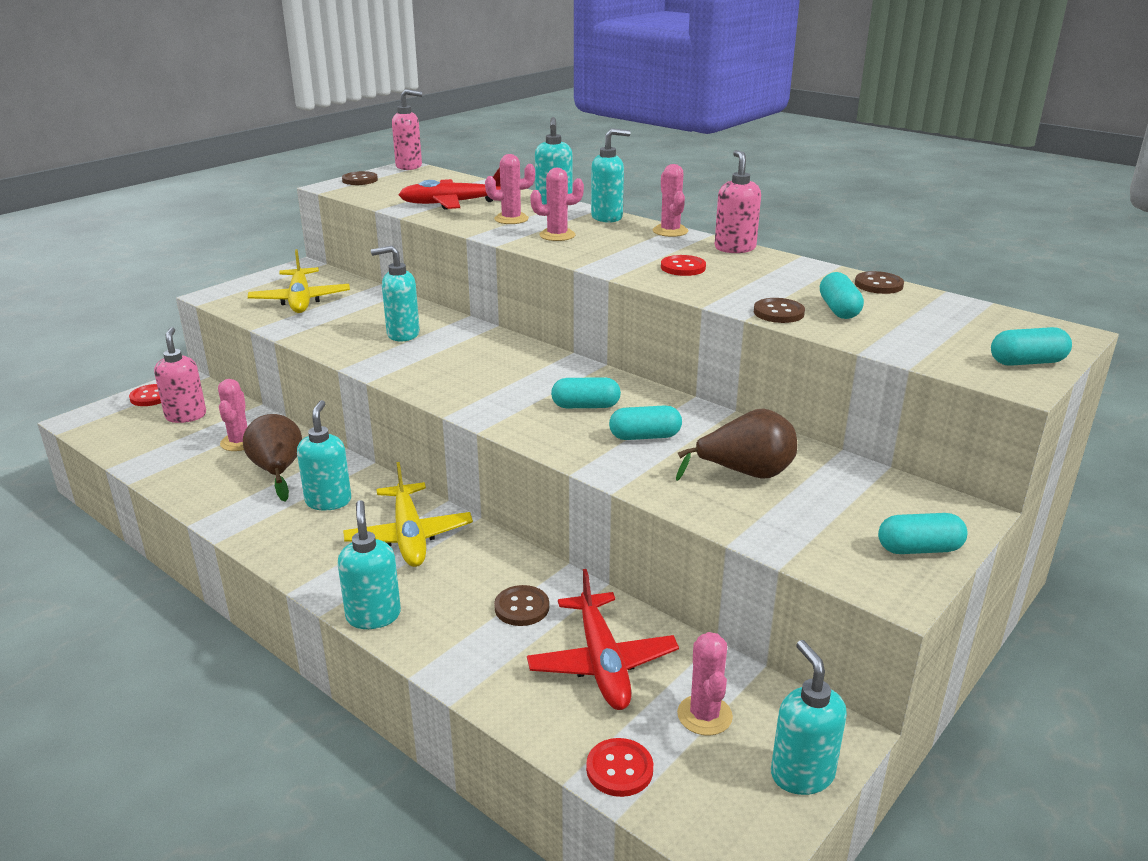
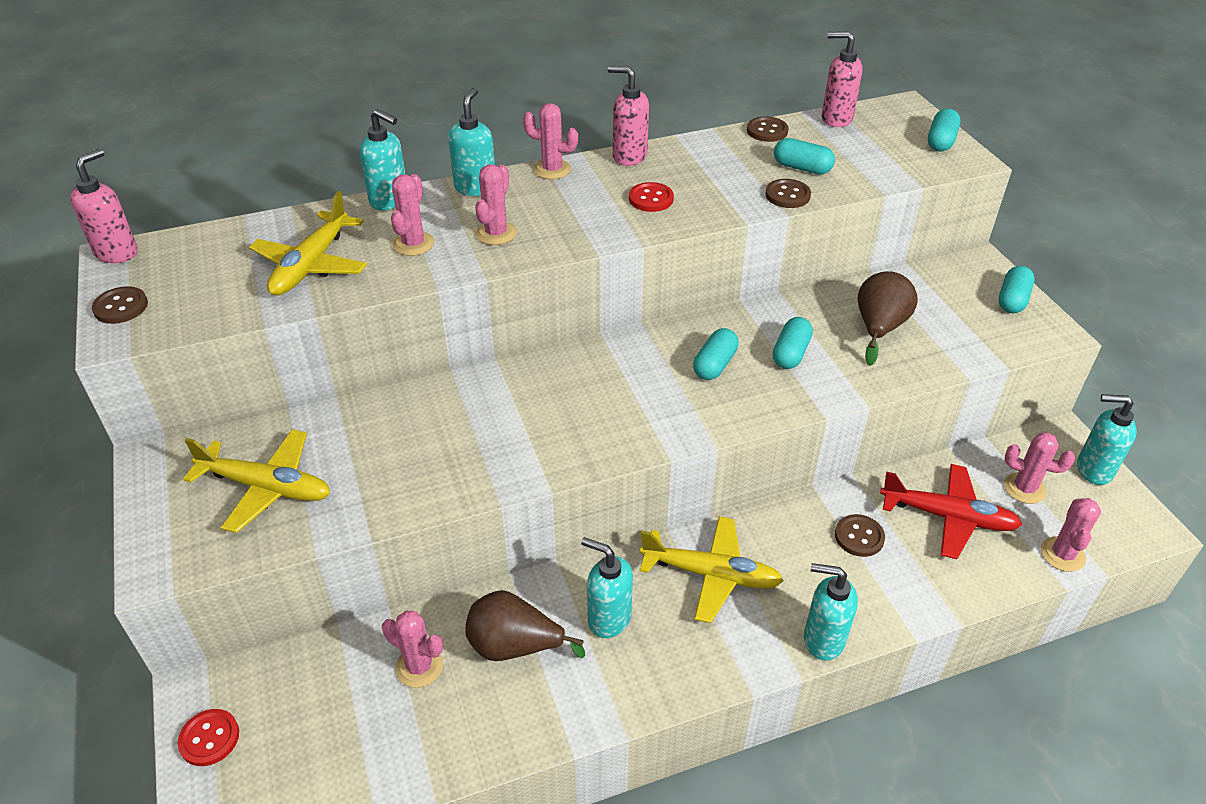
camera: 60 degrees left, 15 degrees up
(186, 416) = (303, 708): pink soap dispenser -> pink soap dispenser (836, 119)
(402, 334) = (454, 430): turquoise soap dispenser -> none
(453, 203) = (312, 265): red plane -> yellow plane
(619, 769) = (1062, 554): red button -> pink cactus

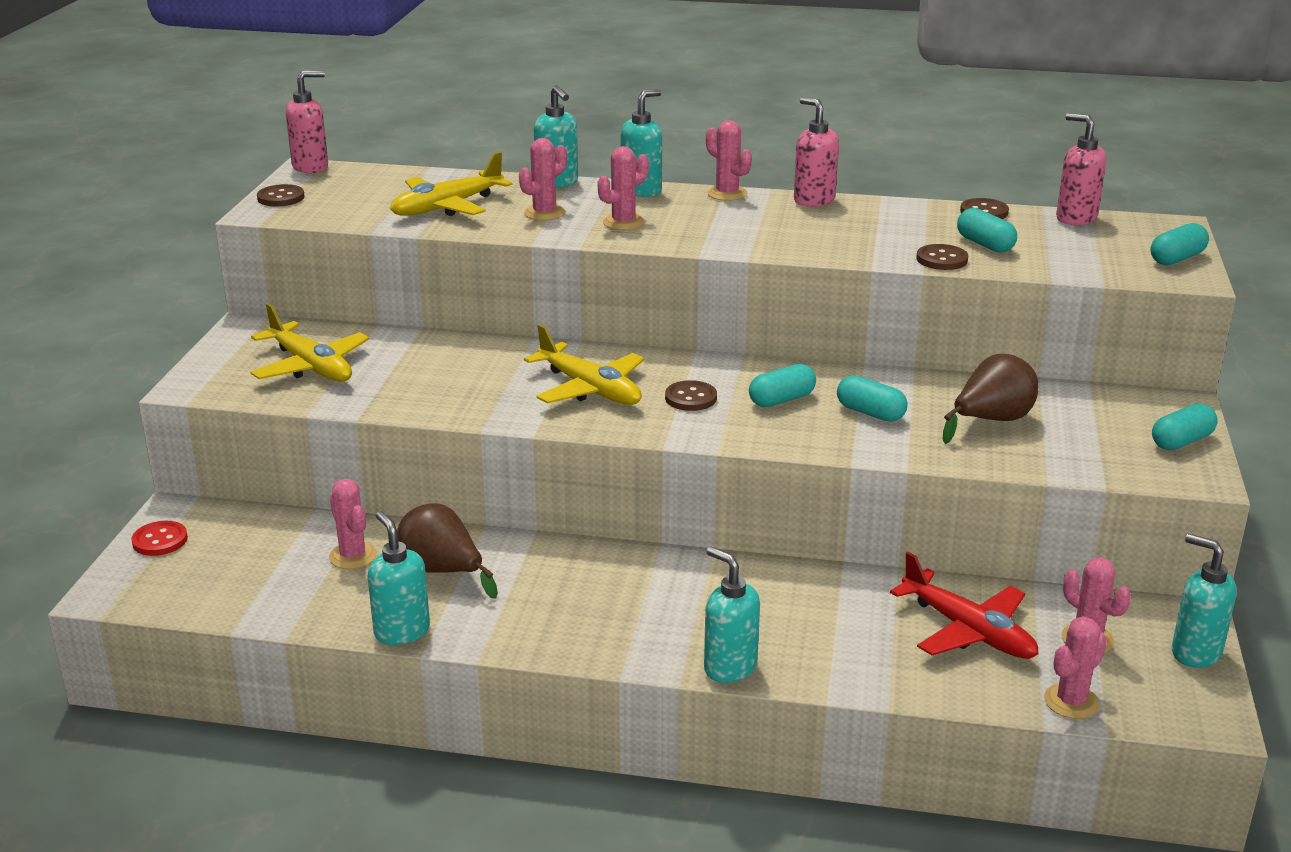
camera: 30 degrees right, 15 degrees down
(608, 618) = (542, 583): turquoise soap dispenser -> turquoise soap dispenser (401, 631)
(651, 199) = (797, 232): red button -> none
(710, 574) = (668, 587): yellow plane -> yellow plane (589, 388)
(790, 353) = (870, 413): turquoise capsule -> turquoise capsule turned 75 degrees clockwise
(859, 537) = (850, 612): brown button -> brown button (690, 398)

